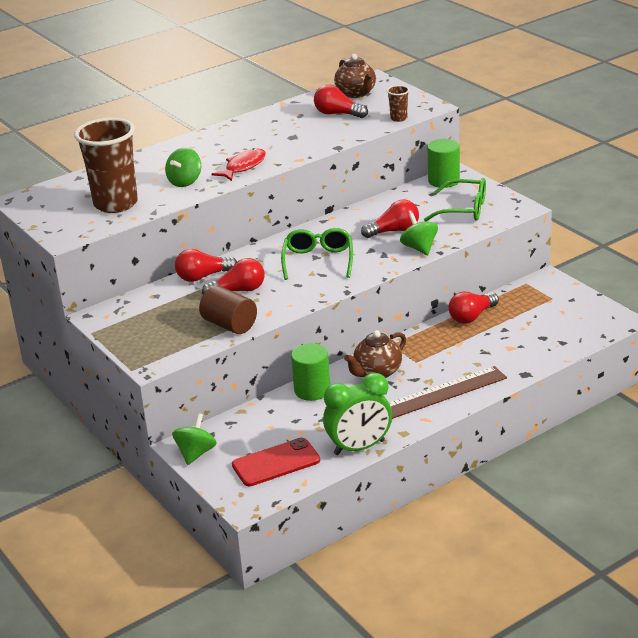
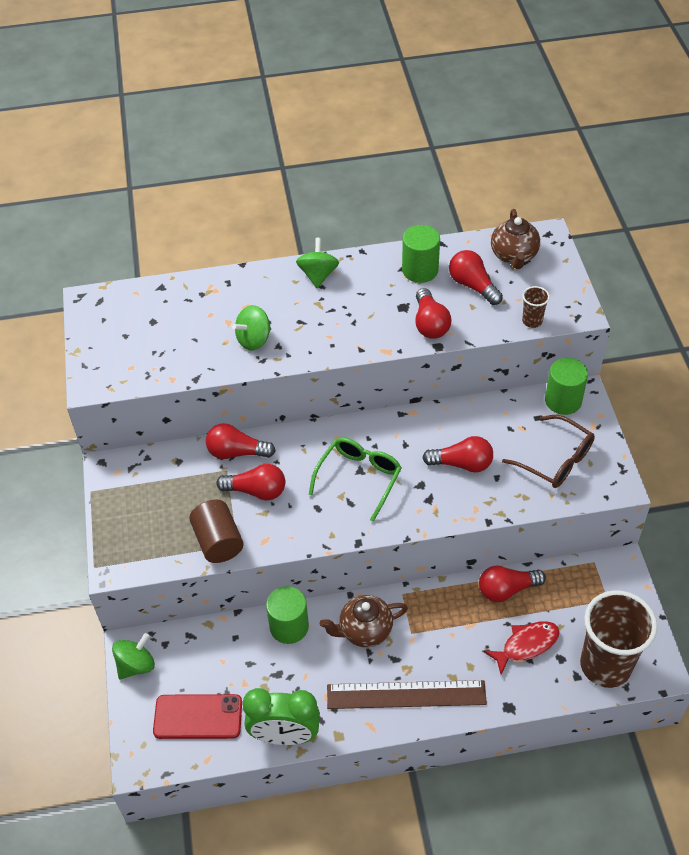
camera: 25 degrees right, 20 degrees up
(116, 204) = (169, 348): brown cup -> brown cup (605, 665)
(243, 166) = (324, 339): red fish -> red fish (526, 645)
(289, 117) = (420, 270): none -> green cylinder
(321, 139) = (430, 324): none -> red light bulb
(419, 248) = (471, 505): green spinning top -> green spinning top (318, 275)
(464, 209) = (556, 460): green glasses -> brown glasses

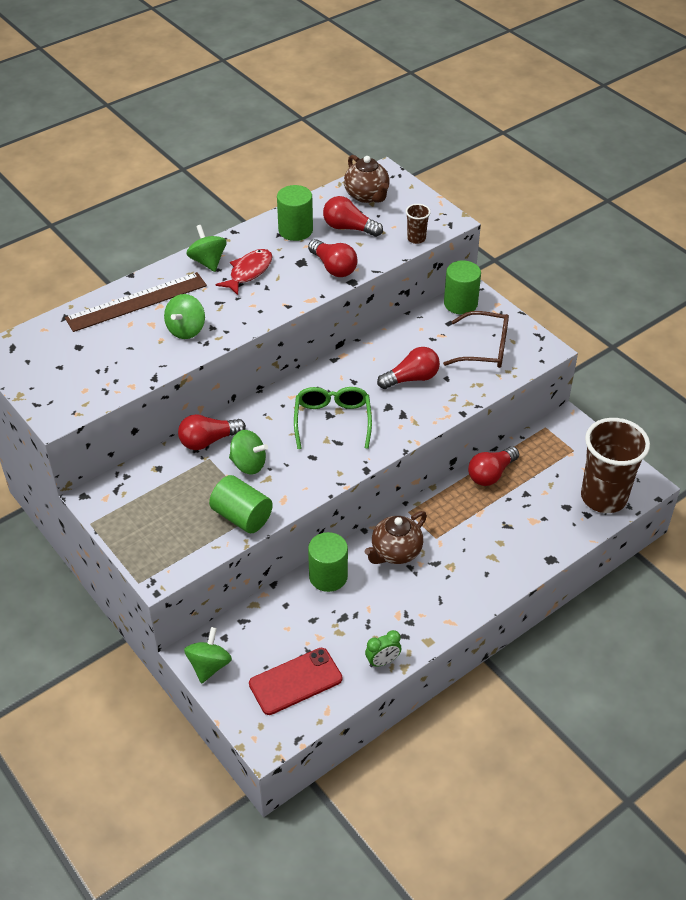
camera: 30 degrees left, 5 degrees down
(218, 541) = (242, 516): brown cylinder -> green cylinder
(256, 491) = (248, 464): red light bulb -> green spinning top
(285, 735) = (382, 661): green clock -> green clock, size x0.50
(406, 694) = (463, 585): brown ruler -> brown ruler (136, 302)
(526, 645) = (534, 508): red fish -> red fish (249, 272)

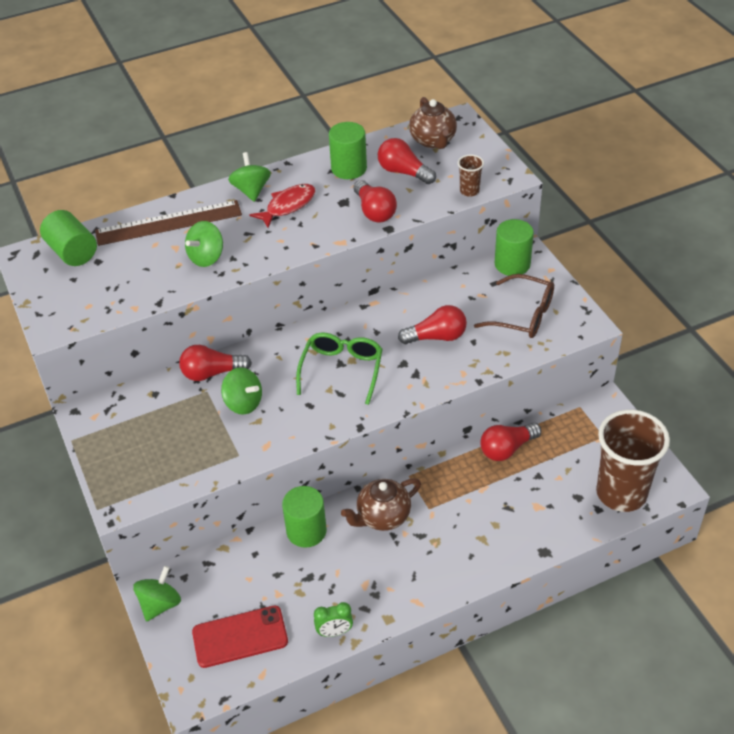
camera: 15 degrees right, 0 degrees up
(242, 516) = (219, 457): green cylinder -> green cylinder (72, 252)

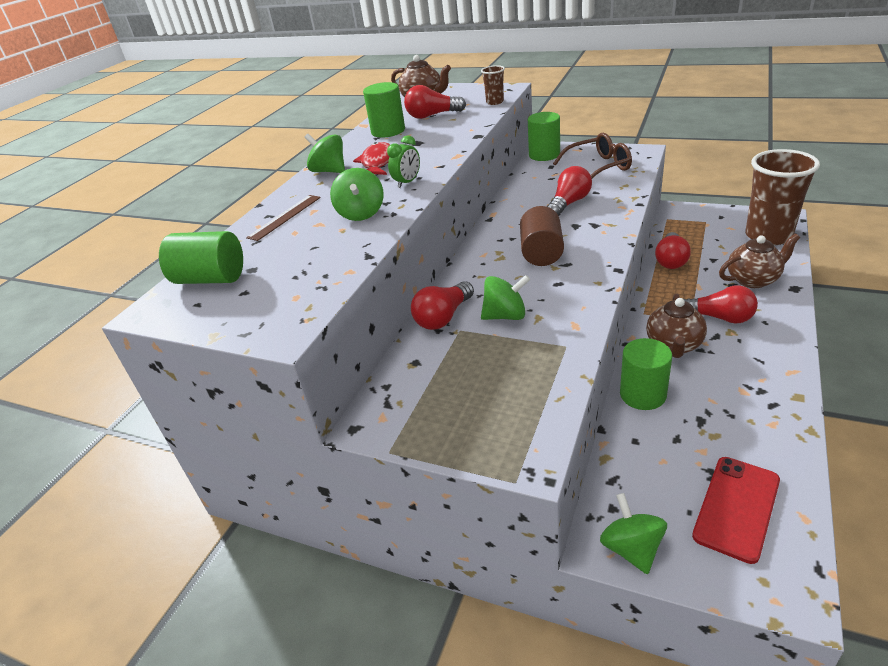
camera: 40 degrees left, 10 degrees down
(168, 223) = (285, 217): brown ruler -> brown ruler, size x0.56
(334, 632) = (787, 437): green clock -> green clock (407, 182)
(342, 370) = (541, 253): green glasses -> brown cylinder
(374, 211) = (450, 135): red light bulb -> red light bulb (720, 317)
(530, 518) = (753, 280): none -> brown teapot

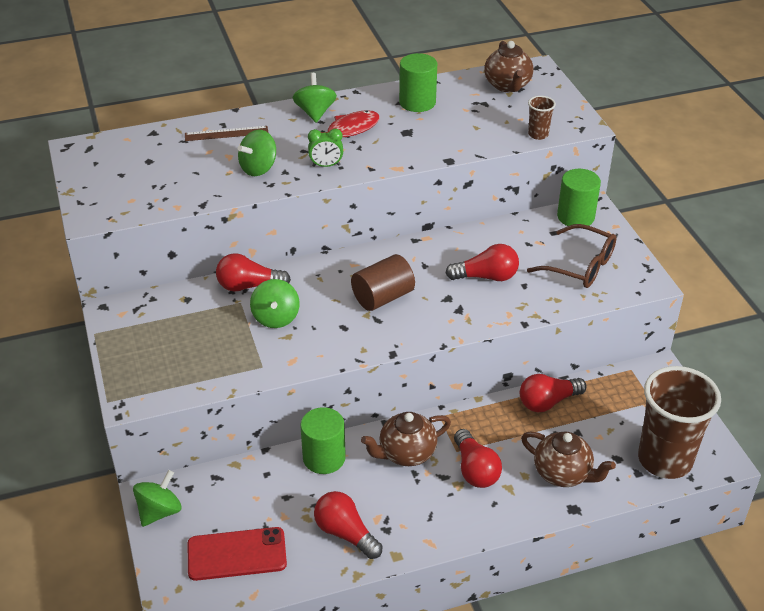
camera: 45 degrees right, 5 degrees up
(211, 279) = (125, 150): green cylinder -> none
(432, 116) = (473, 111): red light bulb -> red light bulb (345, 533)
(505, 316) = (276, 318): green spinning top -> green spinning top turned 45 degrees clockwise

